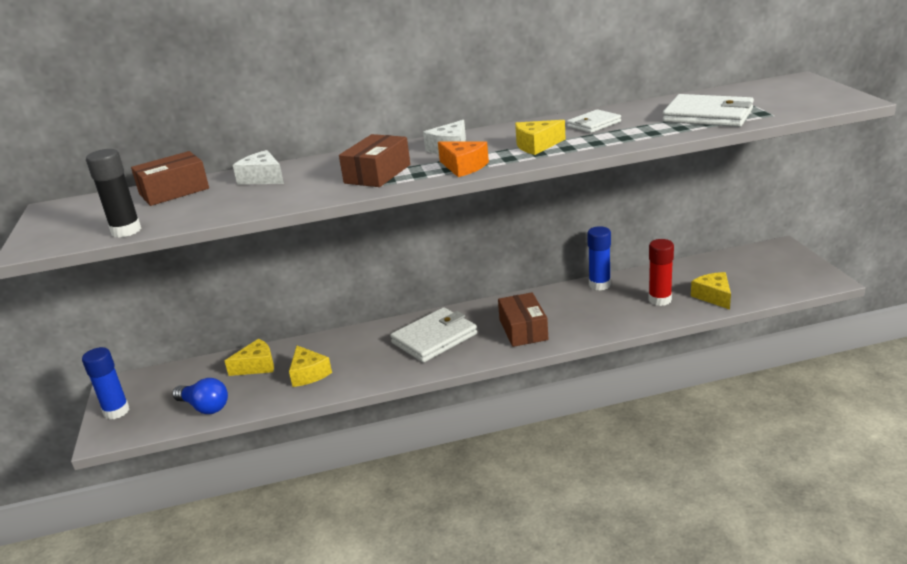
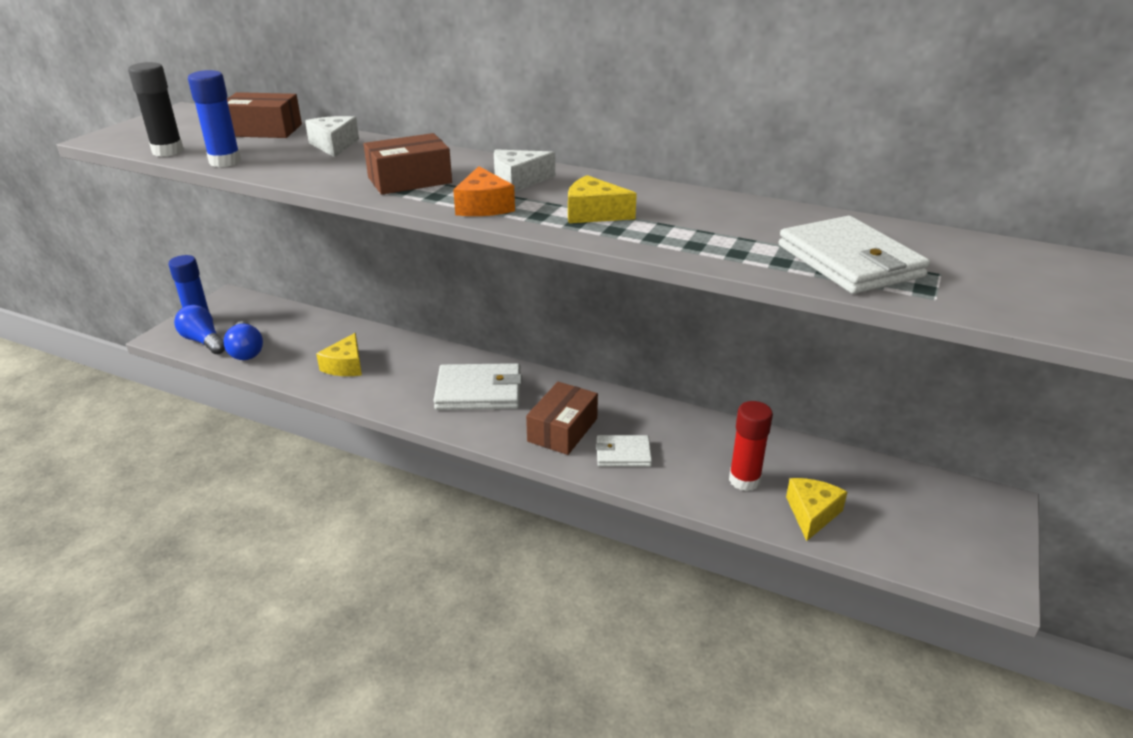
camera: 35 degrees right, 5 degrees up
(150, 421) = (203, 341): none -> blue light bulb
(256, 366) = (325, 336): yellow cheese -> none
(593, 124) = (702, 214): white wallet -> white wallet (623, 454)
(599, 285) = (707, 425): blue glue stick -> blue glue stick (225, 161)

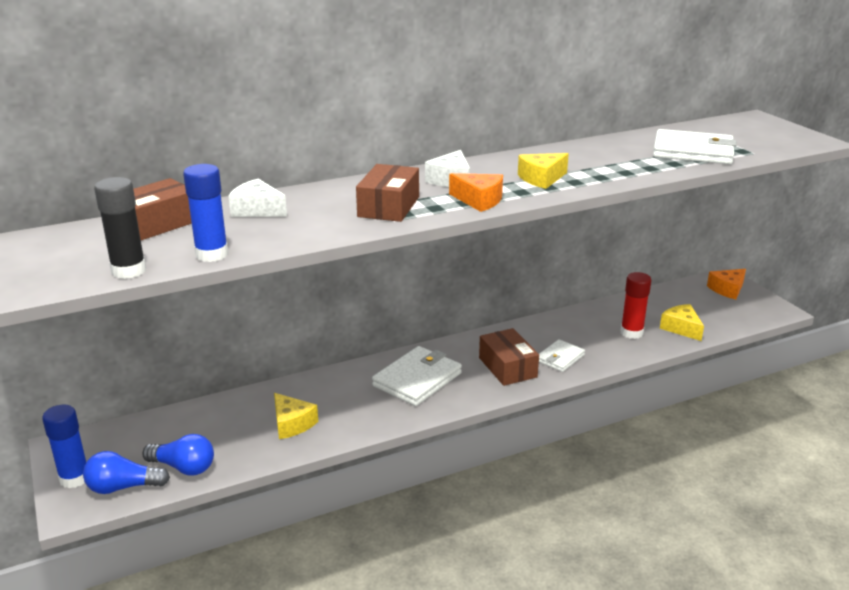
camera: 50 degrees left, 5 degrees down
(972, 516) = (727, 289): none -> orange cheese

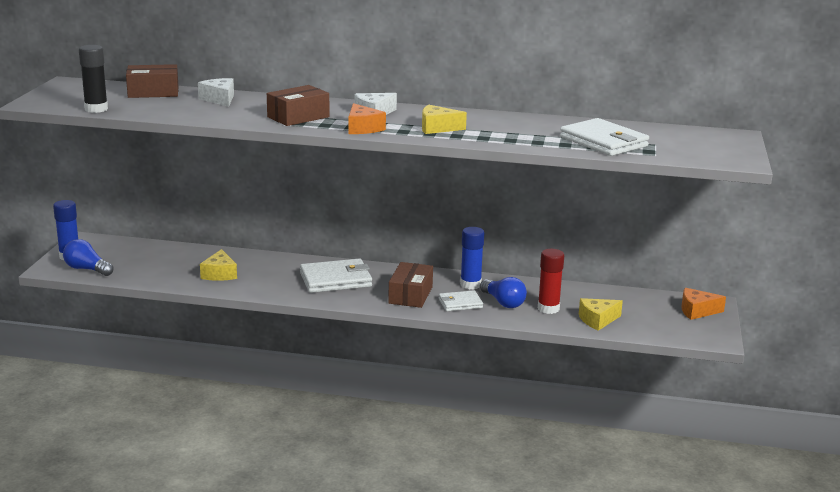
camera: 35 degrees right, 5 degrees down
(183, 467) = (129, 272): blue light bulb -> blue light bulb (503, 302)
(212, 254) = (150, 113): blue glue stick -> blue glue stick (470, 285)
(681, 328) = (597, 320): yellow cheese -> yellow cheese turned 120 degrees counterclockwise

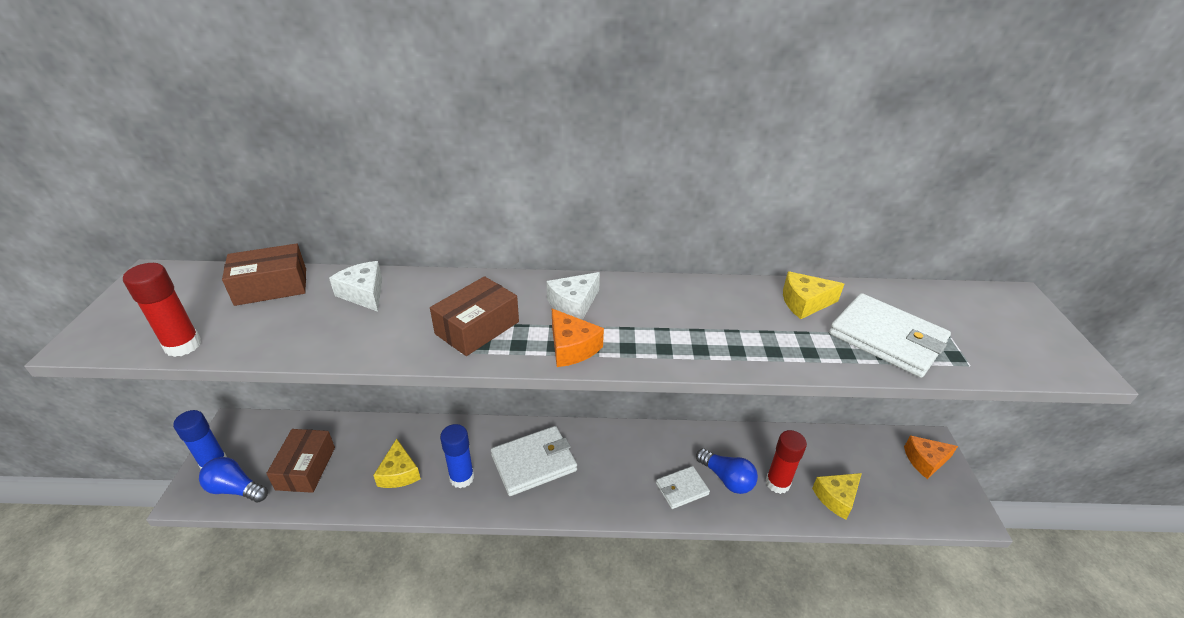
camera: 10 degrees left, 15 degrees up
(96, 109) = (183, 345): black glue stick -> red glue stick
(410, 295) = (623, 481): brown box -> brown box (306, 468)
(437, 128) = (668, 332): yellow cheese -> yellow cheese (805, 303)
(470, 285) = (681, 448): blue glue stick -> blue glue stick (462, 477)

